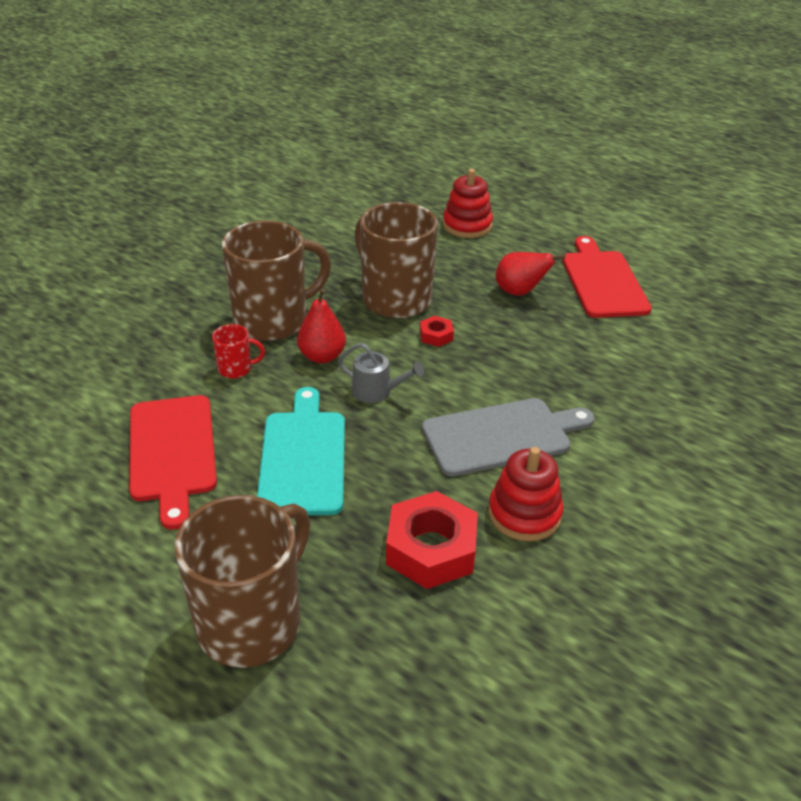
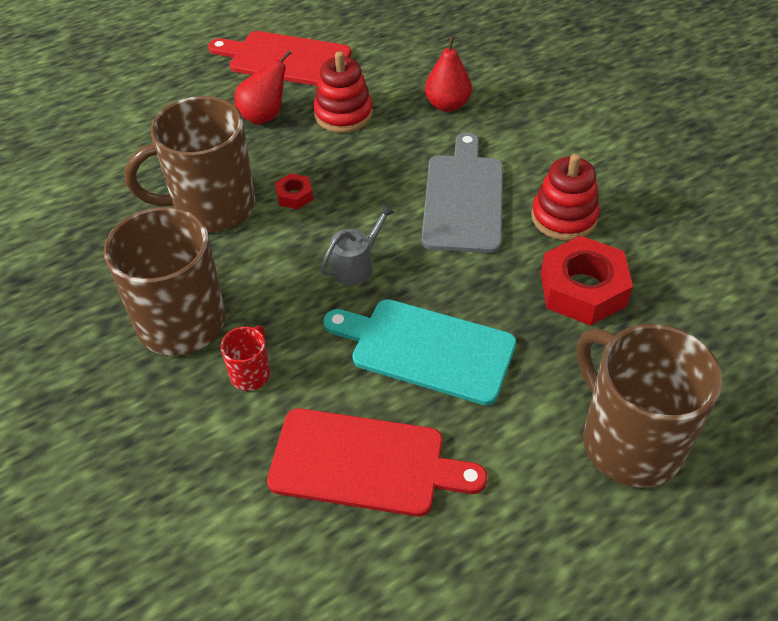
camera: 65 degrees left, 10 degrees up
(322, 356) = (274, 293): red pear -> red pear (447, 105)
(467, 225) = (120, 113): red stacking toy -> red stacking toy (343, 114)

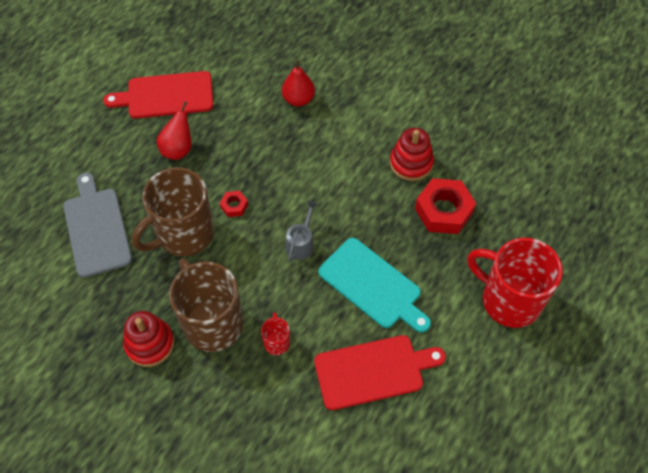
camera: 25 degrees left, 10 degrees up
(343, 114) = (232, 130): red stacking toy -> red stacking toy (150, 344)
(427, 349) = (372, 285): turquoise cutting board -> turquoise cutting board turned 135 degrees counterclockwise
(463, 199) = (344, 170): grey cutting board -> grey cutting board (96, 228)
(629, 441) = (509, 300): brown mug -> red mug

